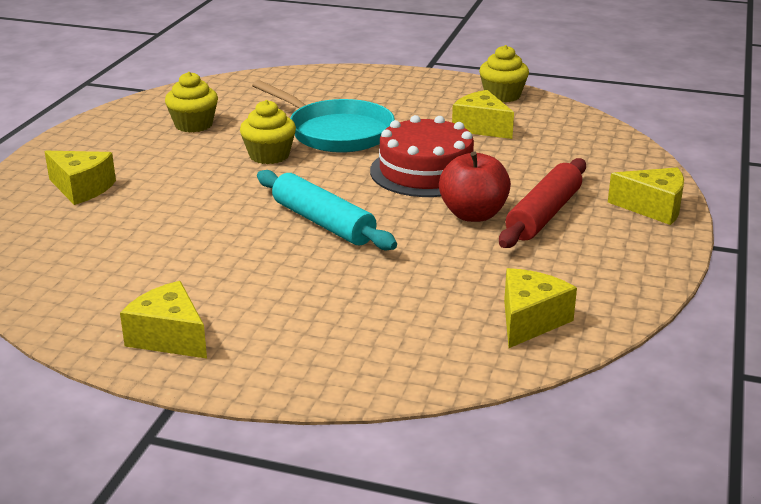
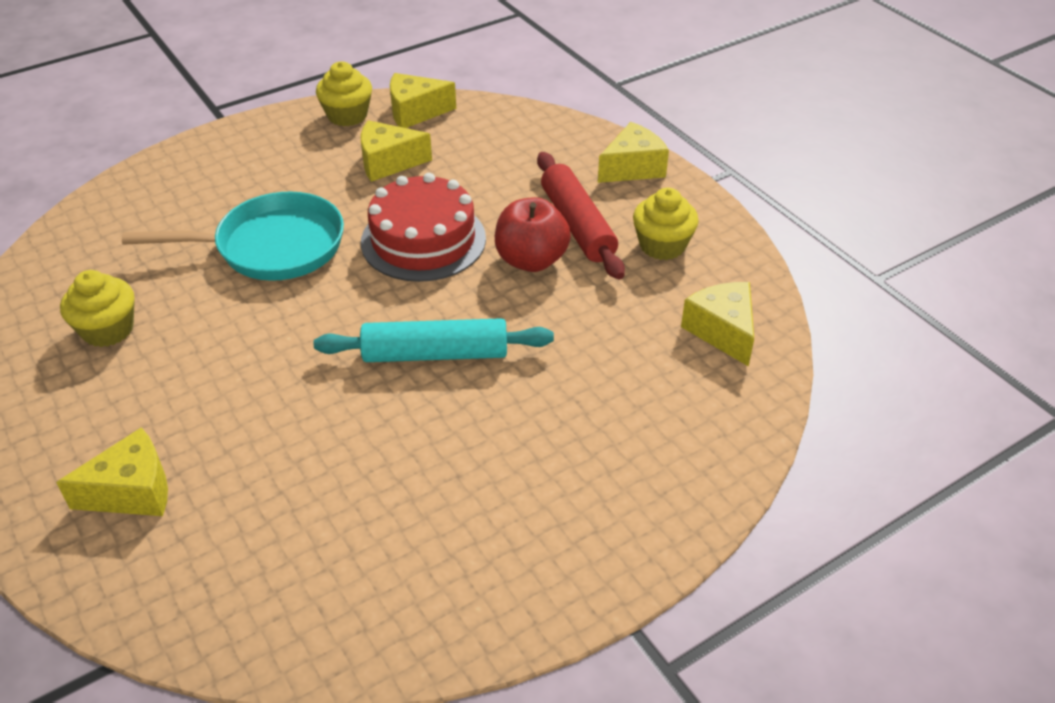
camera: 50 degrees left, 15 degrees up
(169, 337) = (523, 570): yellow cheese -> yellow cheese (415, 112)
(269, 155) = (257, 315): yellow cupcake -> yellow cupcake (662, 245)

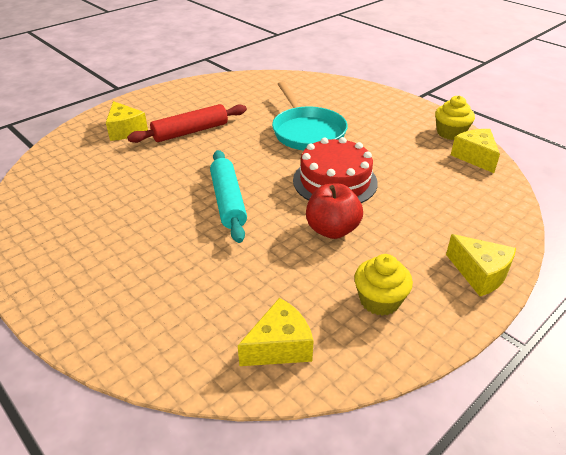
camera: 80 degrees right, 5 degrees down
(108, 330) = (229, 103): yellow cupcake -> none
(388, 162) = (409, 156): yellow cheese -> none
(577, 225) = (384, 249): red rolling pin -> red rolling pin (190, 132)

